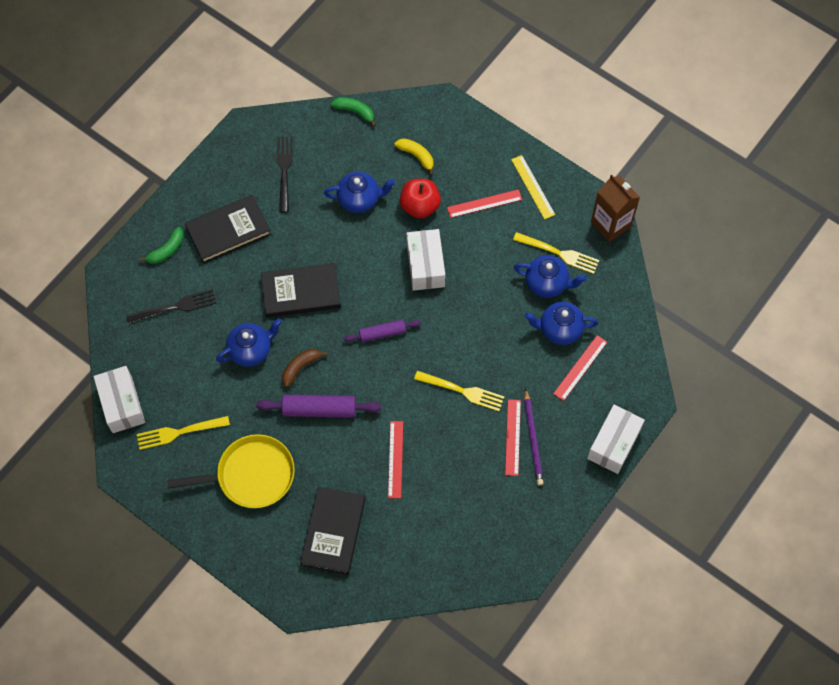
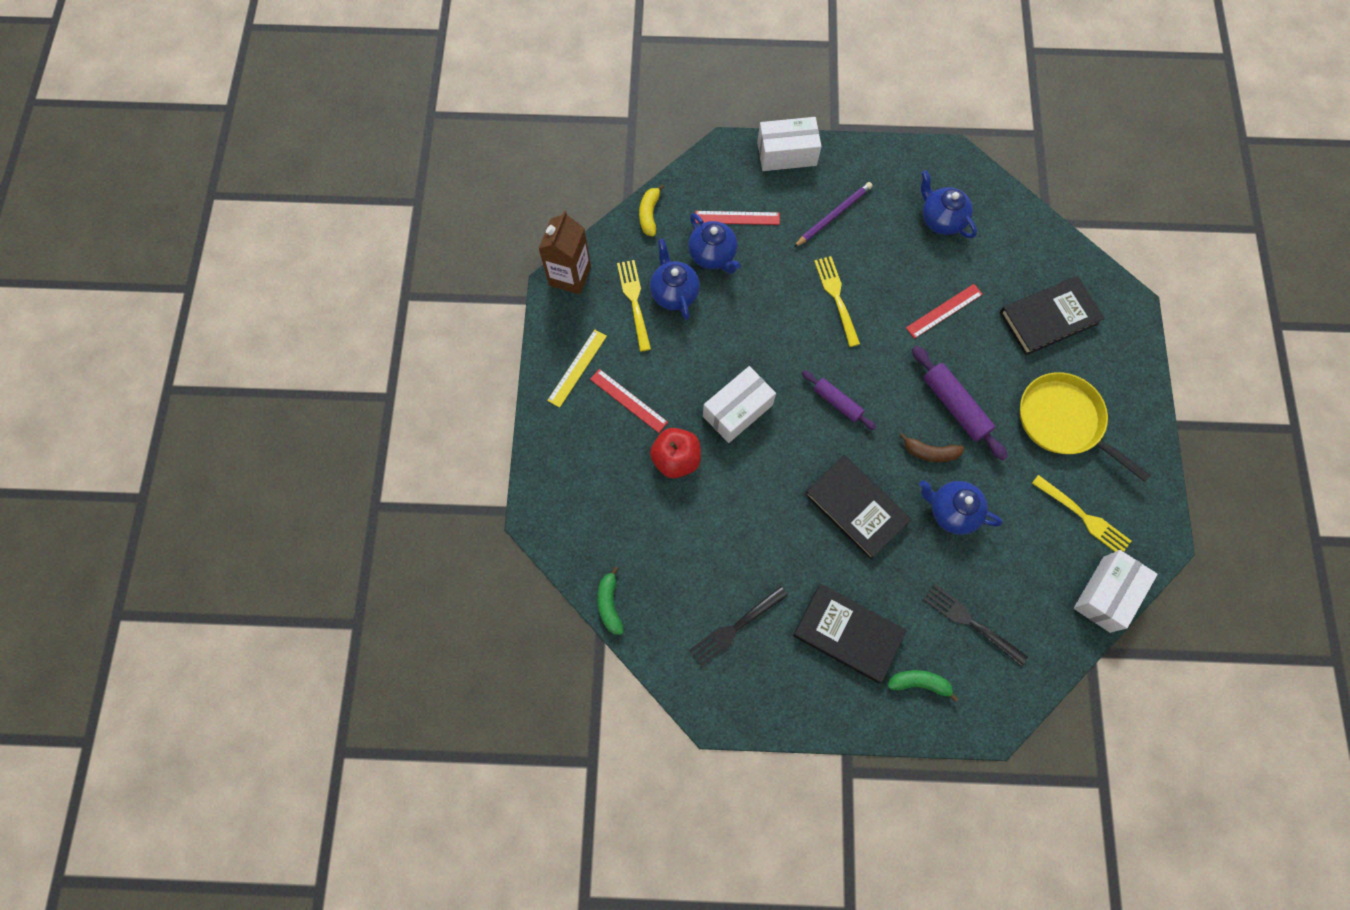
camera: 125 degrees left, 5 degrees up
(359, 199) = (711, 524): blue teapot -> blue teapot (941, 220)
(417, 156) = (620, 501): yellow banana -> yellow banana (649, 214)
(513, 437) = (845, 231): red ruler -> none

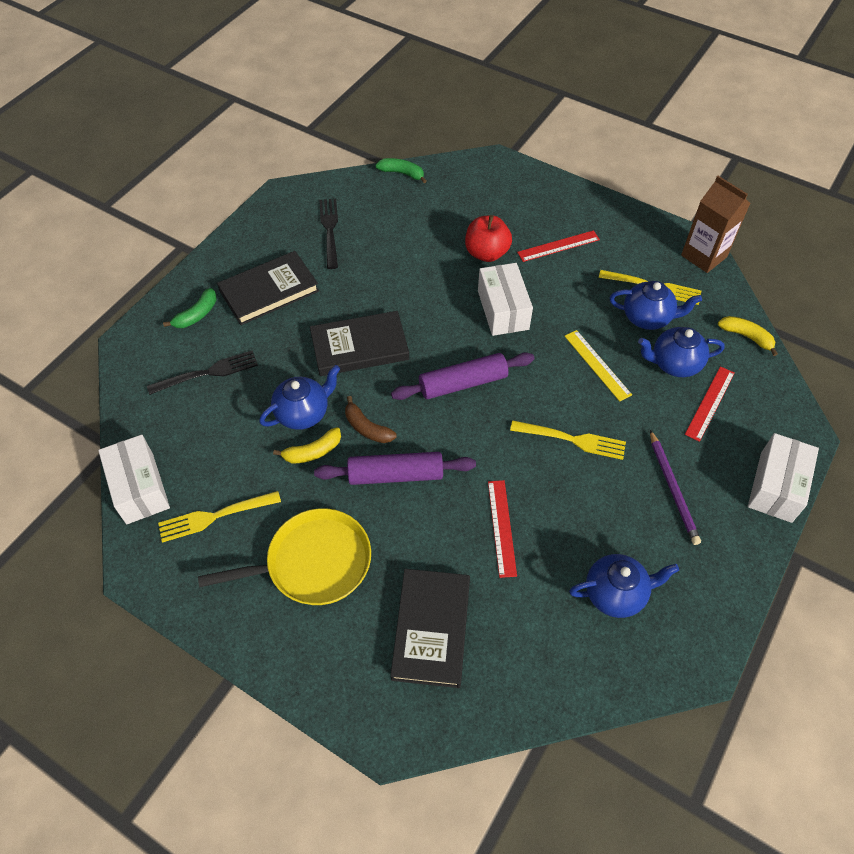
camera: 120 degrees right, 15 degrees down
(577, 368) = (608, 227): yellow ruler -> yellow ruler (597, 365)
(837, 403) = (463, 383): purple rolling pin -> purple rolling pin, size x1.55
(930, 452) = (367, 428): brown banana -> brown banana turned 90 degrees counterclockwise
(980, 480) = (312, 452): none -> yellow banana

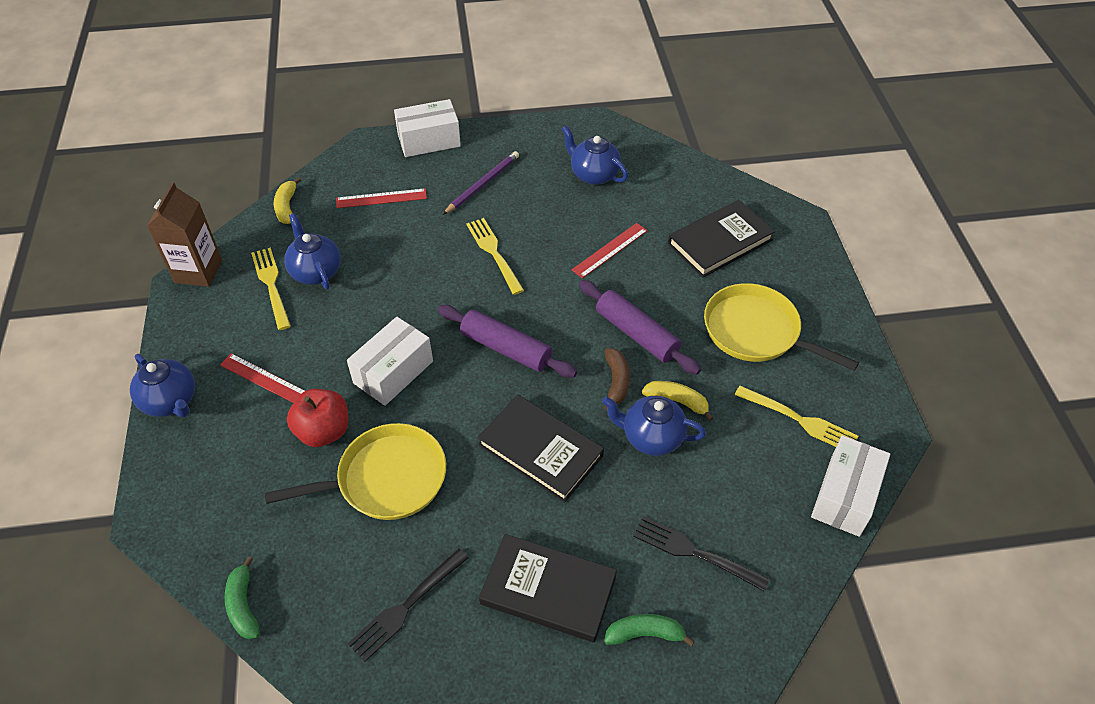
camera: 130 degrees left, 5 degrees down
(420, 263) = (386, 479): none -> yellow pan
(597, 365) = (401, 276): yellow ruler -> none
(674, 364) = (357, 233): blue teapot -> blue teapot (171, 401)

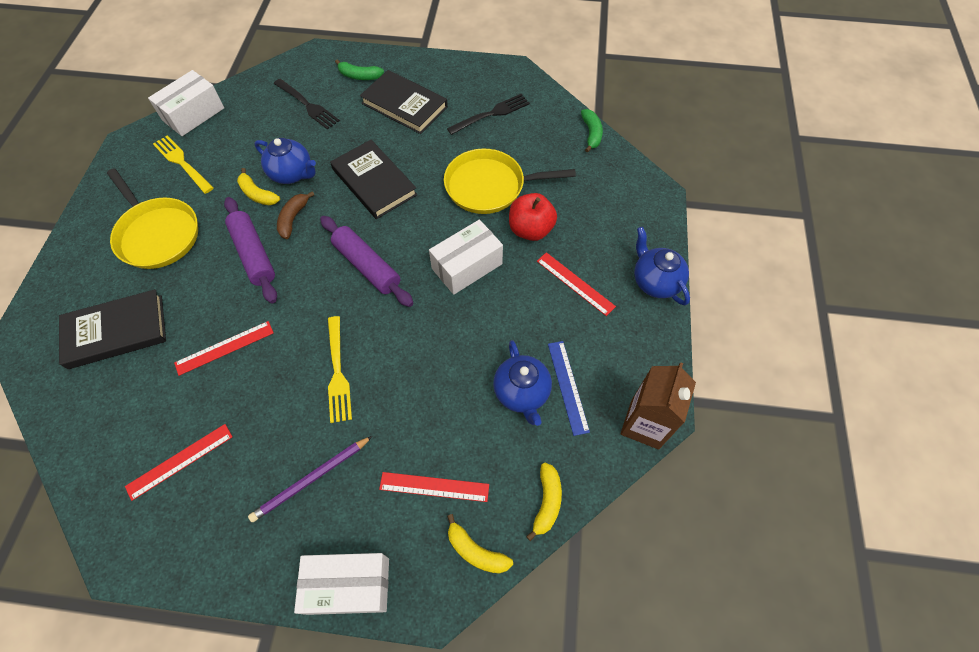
camera: 165 degrees left, 10 degrees up
(271, 285) = (568, 386): yellow fork -> blue ruler
(340, 172) = (475, 551): none -> yellow banana
(593, 174) = (180, 461): blue teapot -> red ruler

